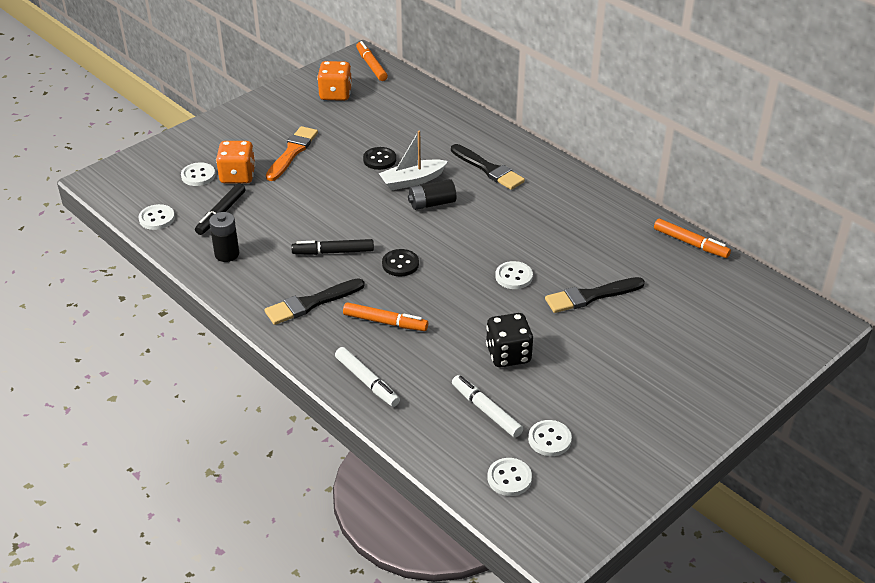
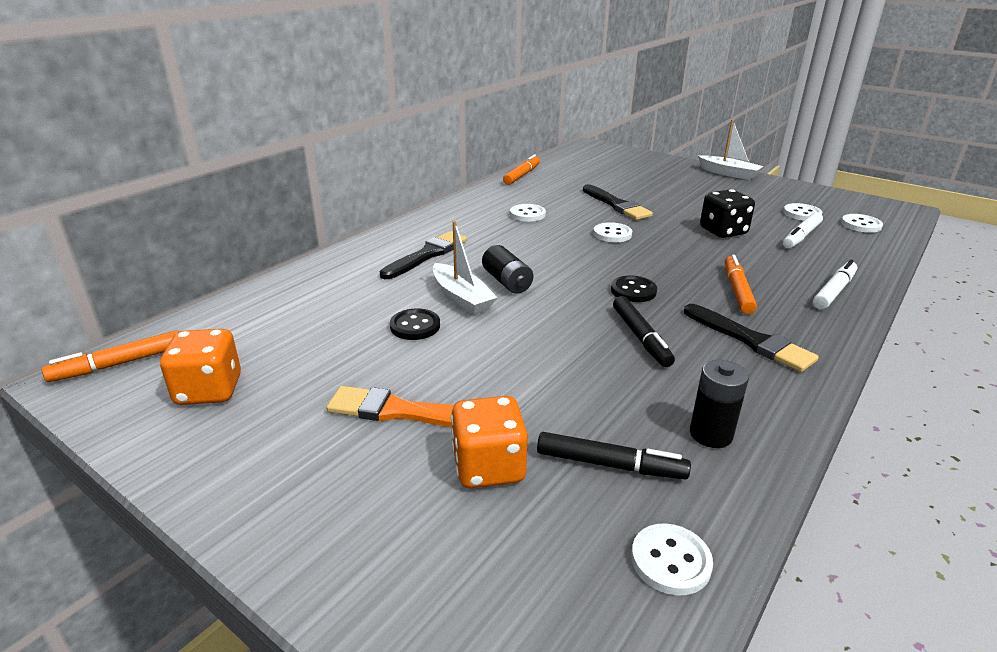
camera: 100 degrees left, 10 degrees down
(198, 175) = (500, 528): white button -> white button (527, 214)
(701, 425) = (728, 173): none -> white boat

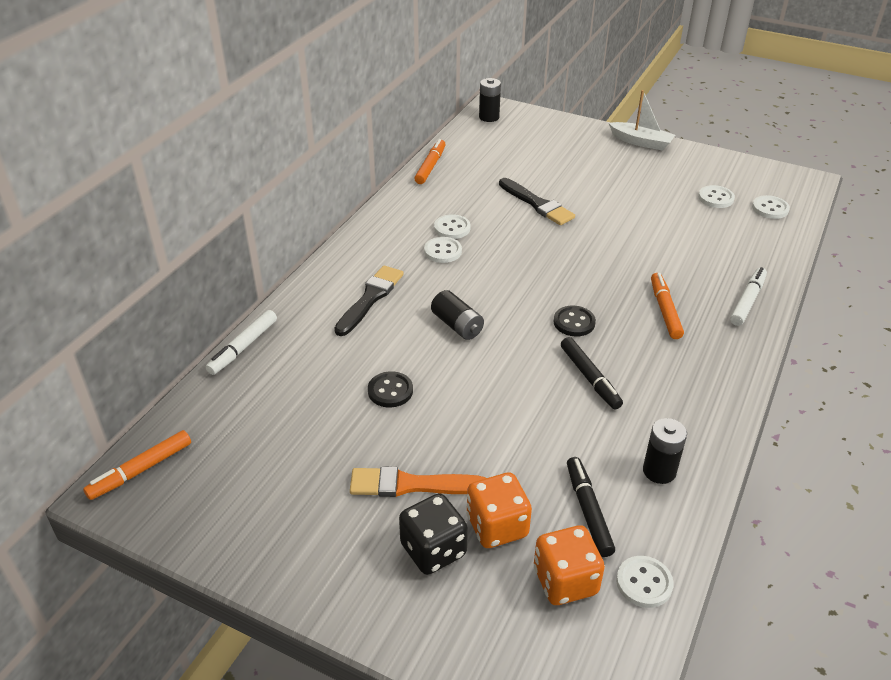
camera: 10 degrees left, 10 degrees up
(209, 390) = (238, 487): orange dice -> orange dice (565, 581)
(461, 298) = (421, 351): white boat -> none
(586, 150) = (489, 117): none -> black battery
(610, 465) = (588, 510): black marker -> black marker turned 105 degrees counterclockwise
(612, 234) = (541, 248): white button -> white button (443, 251)
(723, 231) = (644, 232): black dice -> black dice (433, 550)
(750, 340) = (681, 369): black brush -> none
(801, 236) = (716, 231): white marker -> white marker (243, 347)

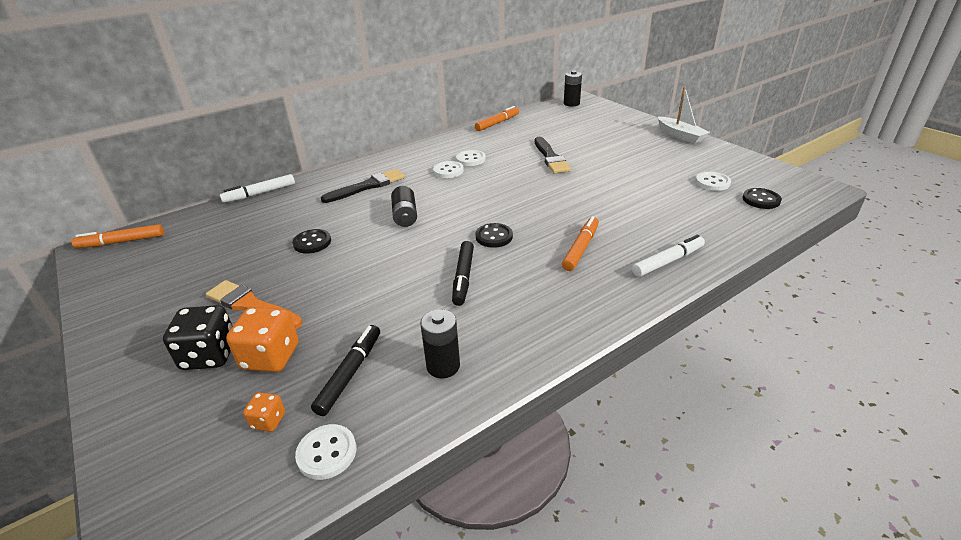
camera: 30 degrees right, 5 degrees down
(565, 581) = (268, 421): orange dice -> orange dice, size x0.52
(770, 208) = (761, 200): white button -> black button

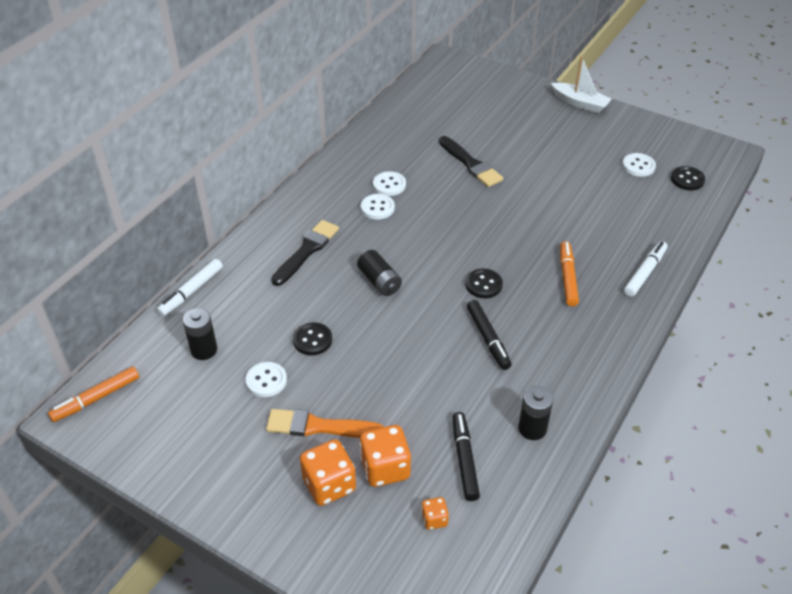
camera: 25 degrees left, 10 degrees up
(210, 355) = (329, 485): black dice -> orange dice
(327, 453) = (500, 525): white button -> white button (266, 380)
(497, 123) = (379, 120): orange marker -> none
(571, 103) = (441, 70): black battery -> black battery (204, 350)

